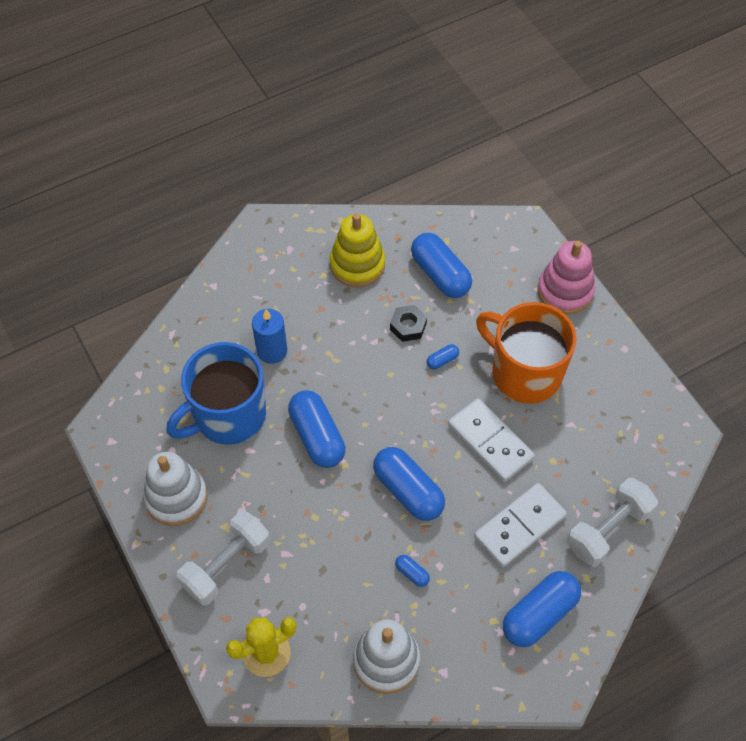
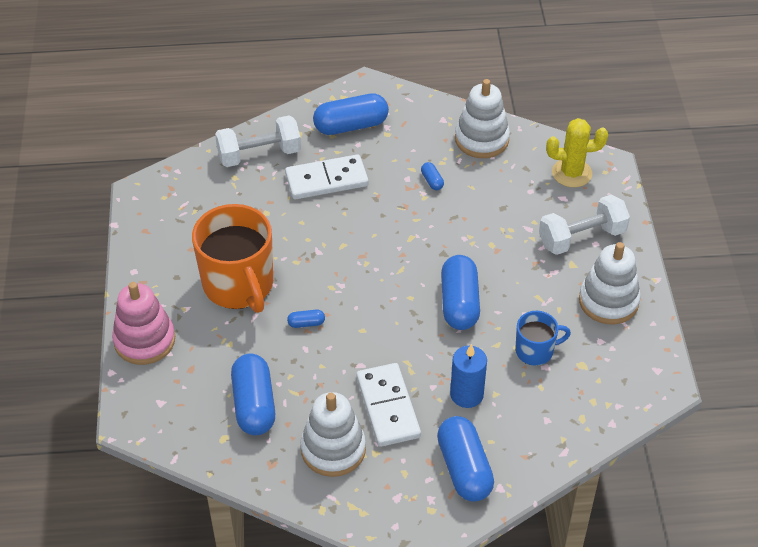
camera: 155 degrees left, 10 degrees down
(228, 415) = (535, 351): blue mug -> blue mug, size x0.51
(357, 265) = (333, 449): yellow stacking toy -> white stacking toy
(408, 326) = (319, 366): black nut -> none
(408, 491) = (402, 234): blue capsule -> blue capsule (464, 468)
(490, 441) = (309, 244): white domino -> white domino (388, 407)

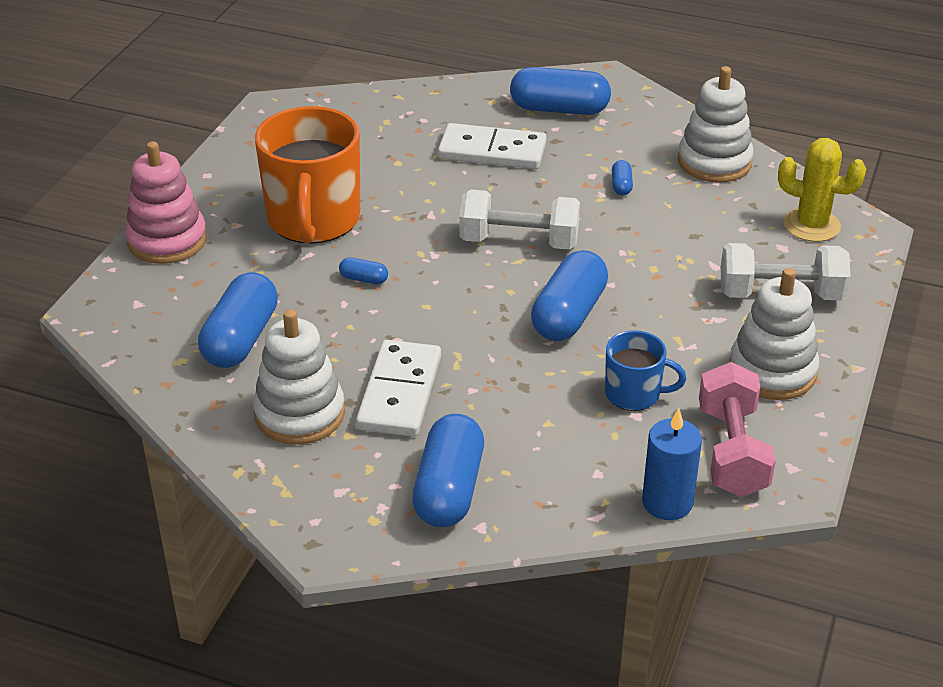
camera: 25 degrees right, 10 degrees down
(259, 154) = (431, 108): white dumbbell -> white dumbbell (519, 241)
(466, 394) = (509, 411): blue candle -> blue candle (667, 502)
(616, 372) = (732, 451): none -> pink dumbbell

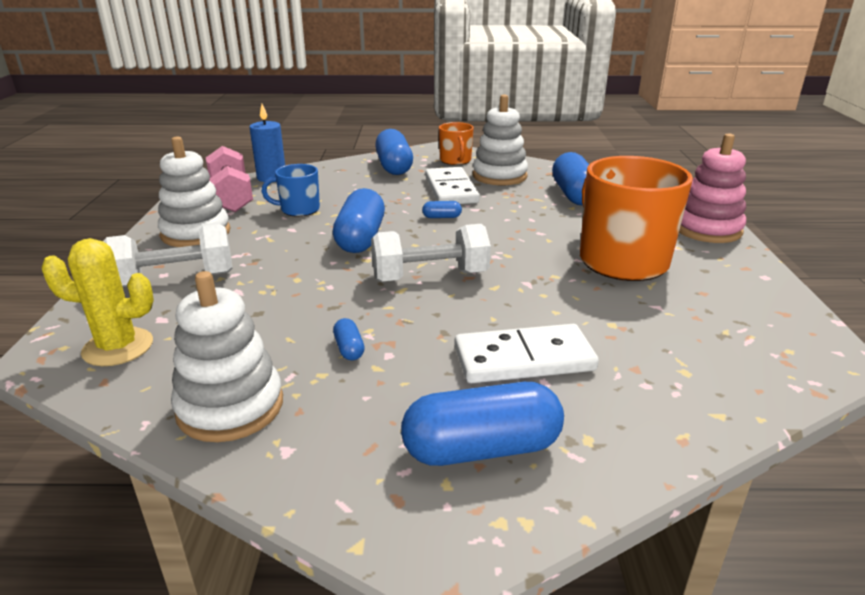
camera: 160 degrees right, 10 degrees down
(332, 484) = (455, 161): none -> orange mug
(363, 279) = (533, 232): blue capsule -> blue capsule (442, 217)

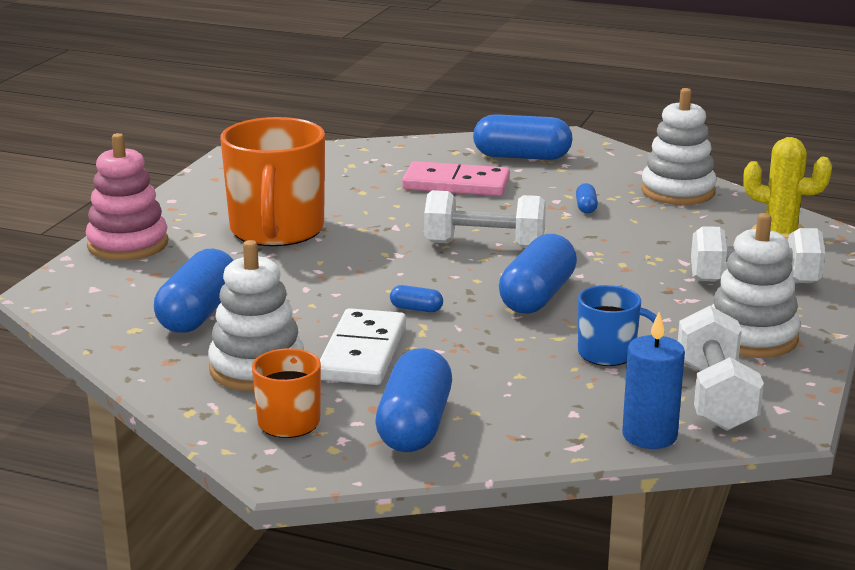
camera: 160 degrees left, 5 degrees down
(231, 197) = (715, 396): pink dumbbell -> white dumbbell
(523, 359) = (456, 184): white domino -> pink domino

